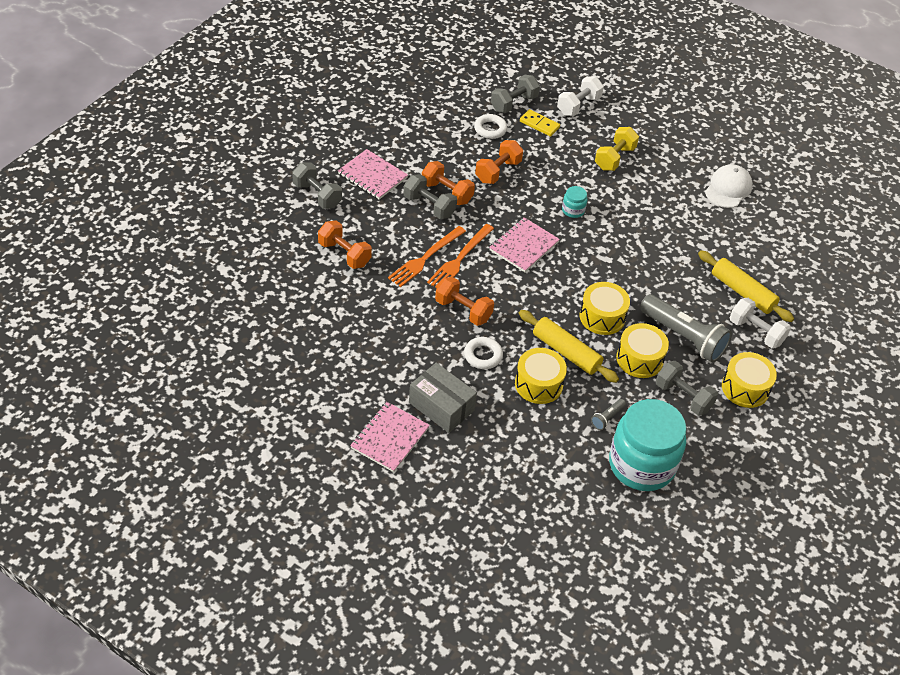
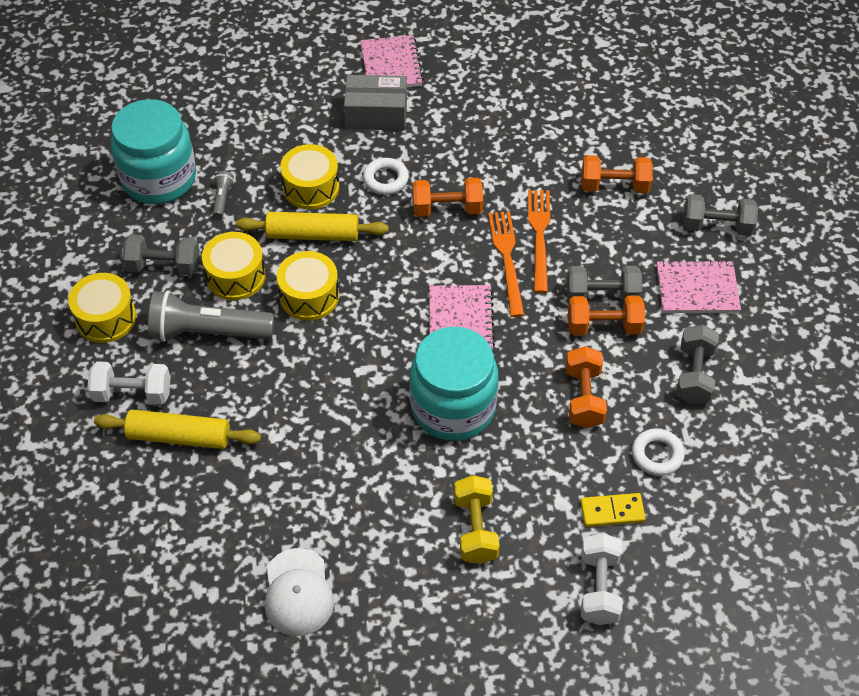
camera: 145 degrees right, 5 degrees up
(513, 103) = (675, 522): grey dumbbell -> grey dumbbell (694, 375)
(573, 210) = (453, 407): turquoise jar -> turquoise jar, size x2.48

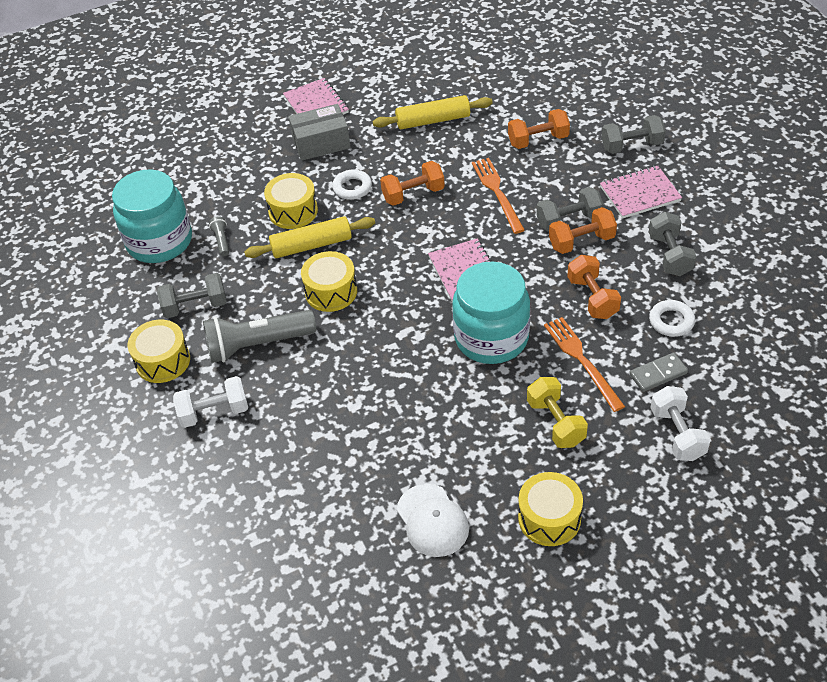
camera: 15 degrees left, 5 degrees down
(179, 436) = (271, 433): yellow rolling pin -> yellow rolling pin (433, 120)
(235, 276) = (261, 295): yellow drum -> yellow drum (549, 518)
(507, 259) = (480, 216): orange fork -> orange fork (582, 360)
(612, 511) = (658, 374): yellow domino -> grey domino

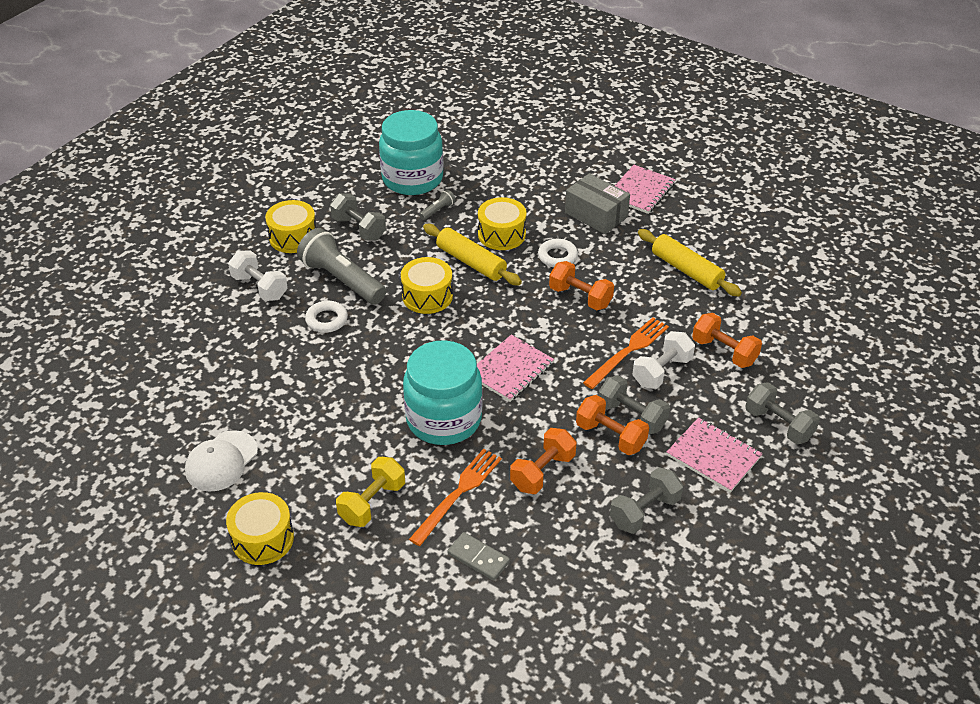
camera: 55 degrees right, 5 degrees down
(671, 321) = (554, 544): white ring -> white ring (326, 320)
(677, 434) = (412, 600): white dumbbell -> white dumbbell (662, 371)

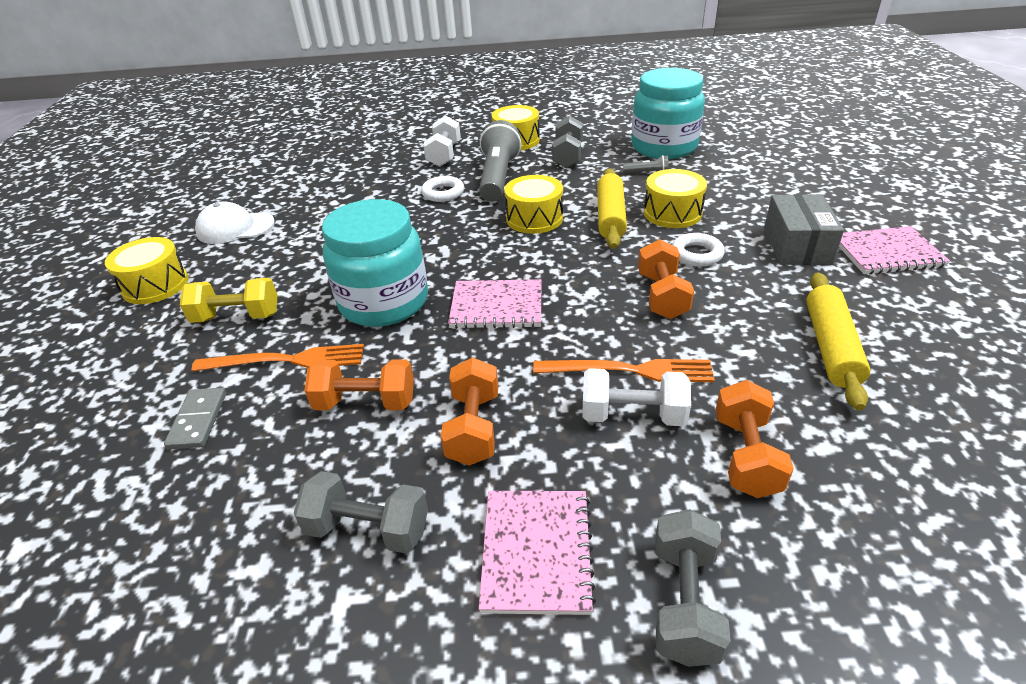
camera: 55 degrees right, 5 degrees down
(631, 416) = (526, 428): grey dumbbell -> none

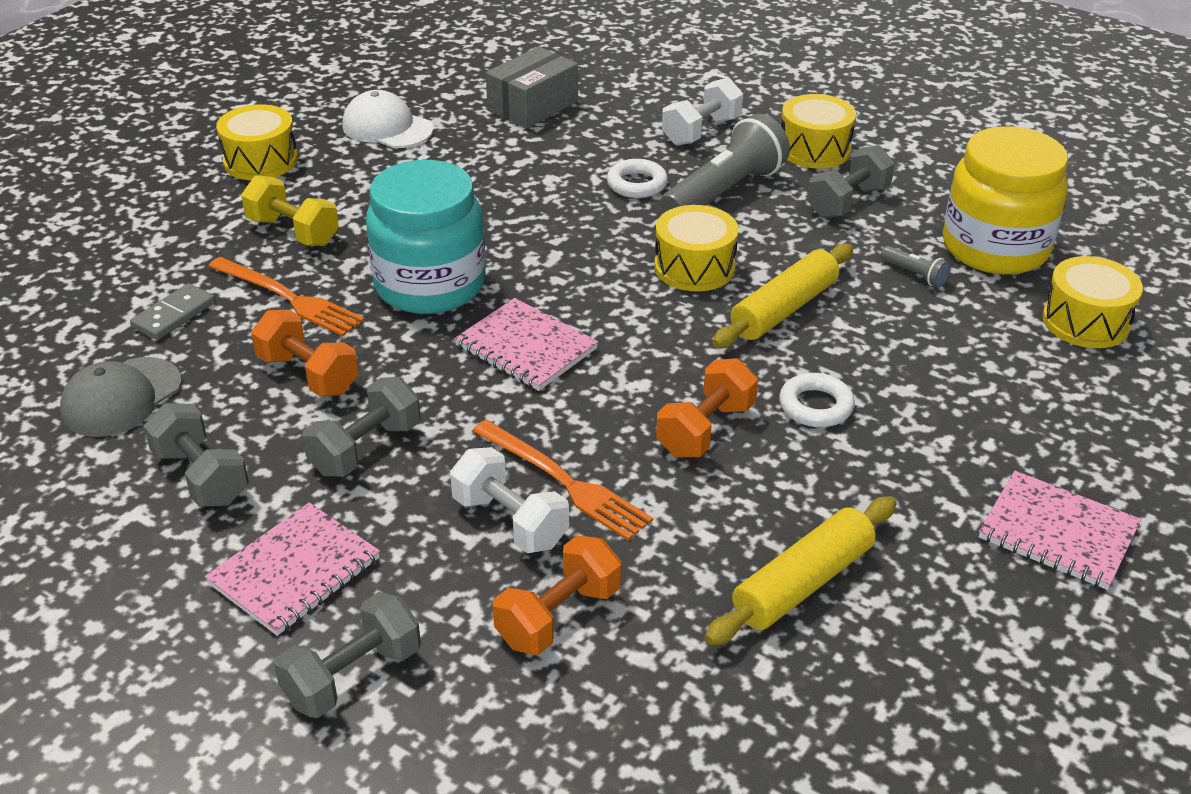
camera: 35 degrees right, 0 degrees up
(219, 510) = (121, 397): none -> grey cap
(473, 428) = (365, 448): orange dumbbell -> grey dumbbell
(664, 147) = (995, 248): turquoise jar -> yellow jar
(672, 213) = (865, 342): yellow drum -> yellow drum (1085, 322)
(796, 245) = (955, 461): grey box -> grey box (533, 106)

